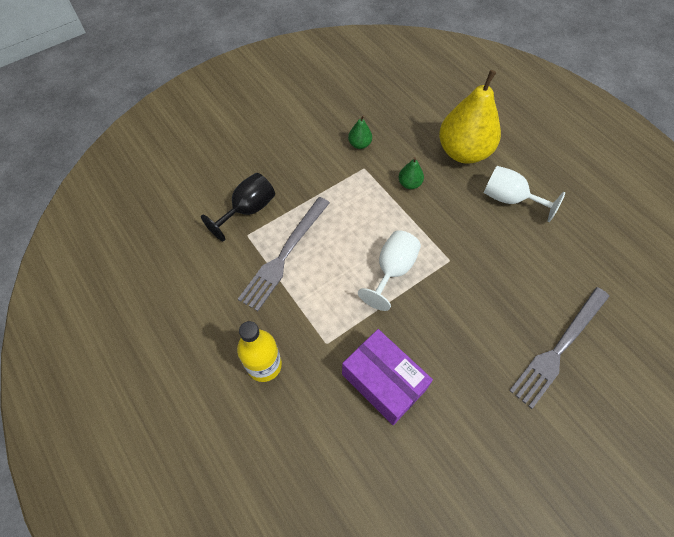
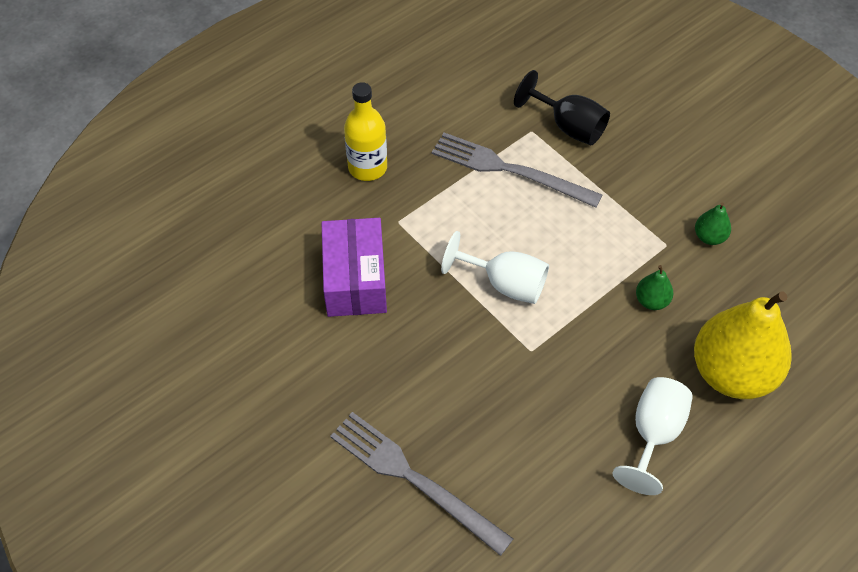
camera: 85 degrees right, 5 degrees down
(383, 382) = (355, 279): purple box -> purple box turned 45 degrees counterclockwise

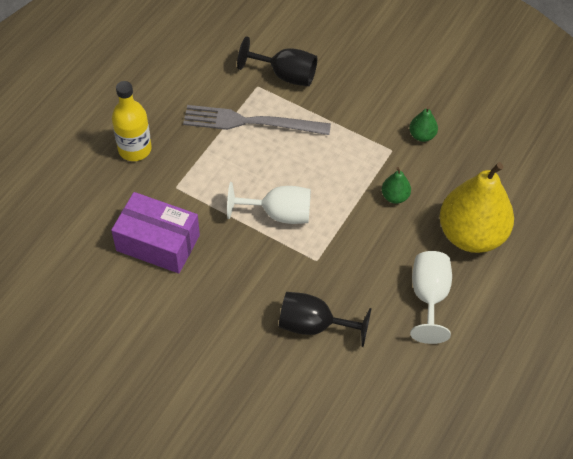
camera: 20 degrees left, 0 degrees up
(355, 279) = (158, 243): purple box -> purple box turned 45 degrees counterclockwise
(414, 479) = (261, 384): grey fork -> none
(501, 427) = (314, 325): none -> black goblet

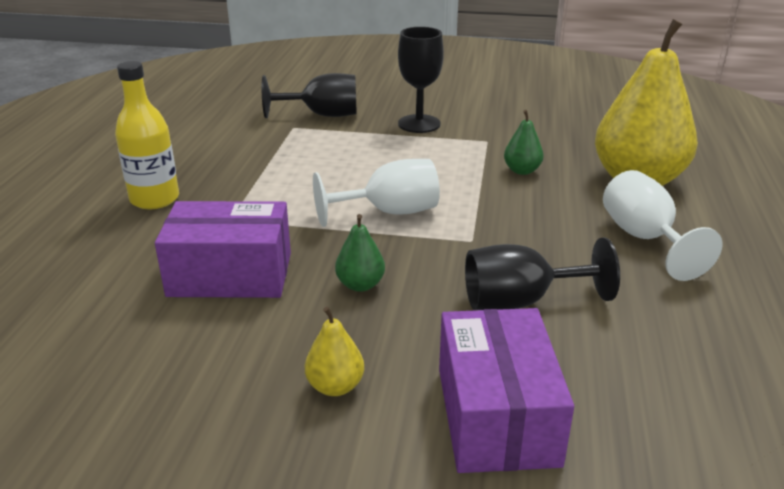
camera: 20 degrees left, 25 degrees down
(181, 352) = (335, 386): none -> yellow pear
(251, 122) = (302, 152): grey fork -> none
(252, 401) = (497, 415): none -> purple box
(353, 111) = (419, 124): none -> black goblet
(422, 135) = (510, 126): green pear -> green pear (360, 285)

